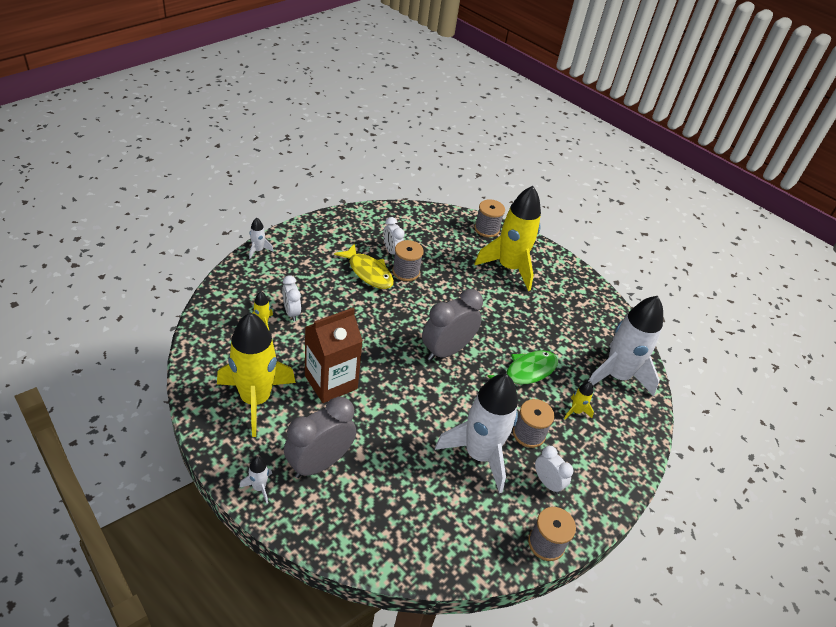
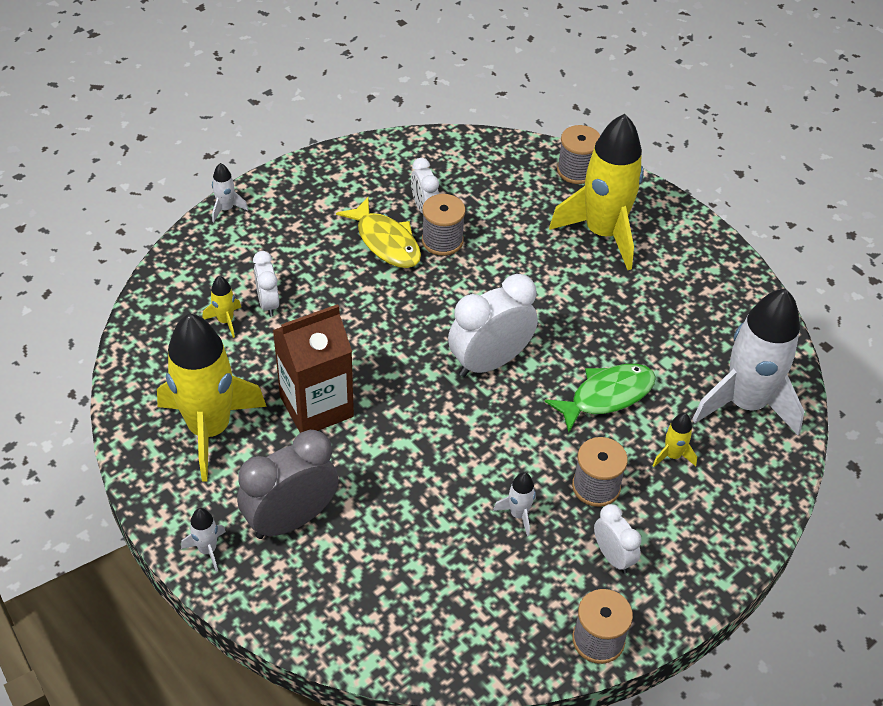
camera: 10 degrees right, 5 degrees up
(446, 350) = (489, 362): grey clock -> white clock
(479, 454) = (518, 514): white rocket -> white rocket, size x0.40

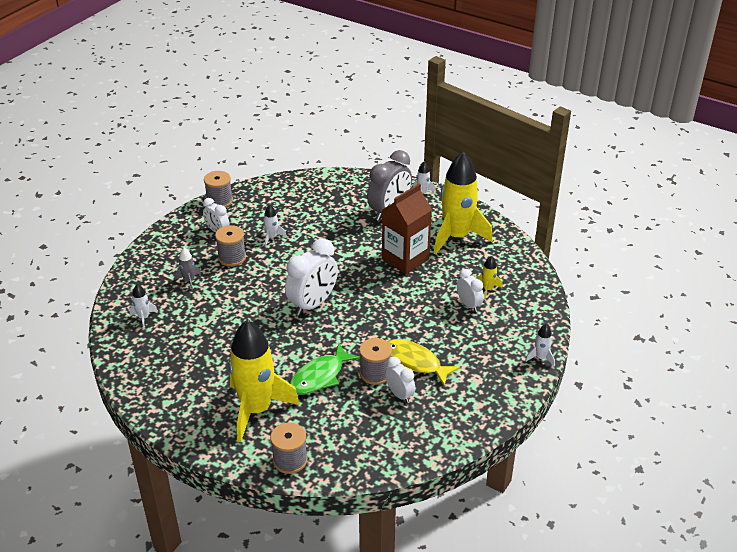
camera: 165 degrees right, 10 degrees down
(607, 396) = (233, 302): green fish -> green fish (320, 376)
(672, 455) = (189, 281): yellow rocket -> grey rocket
(745, 403) = (143, 318): white rocket -> white rocket, size x0.40

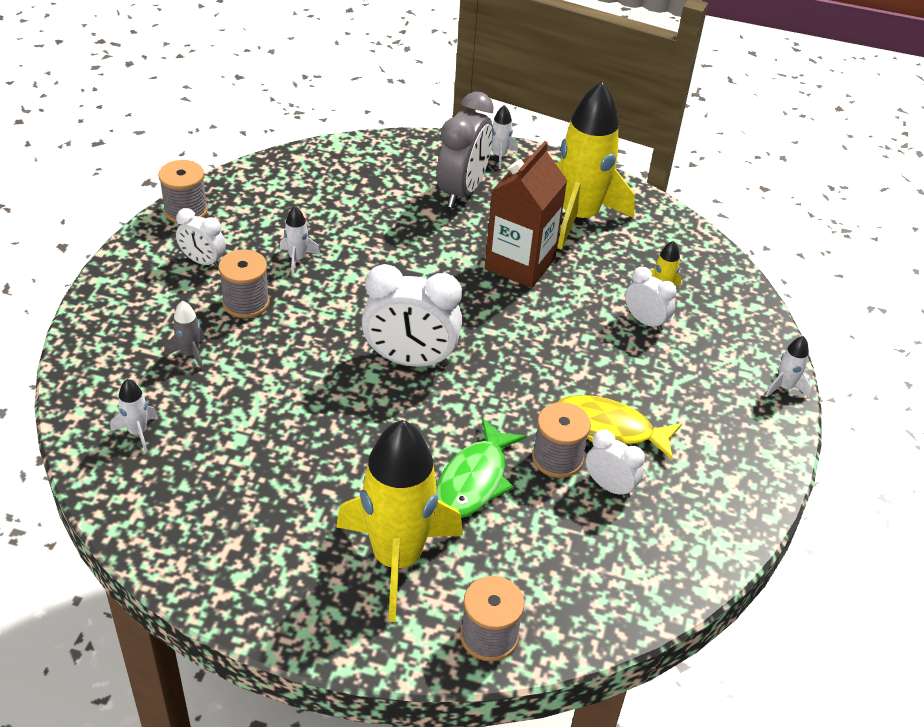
camera: 20 degrees left, 5 degrees up
(313, 304) = (410, 360): white clock -> white clock turned 75 degrees clockwise

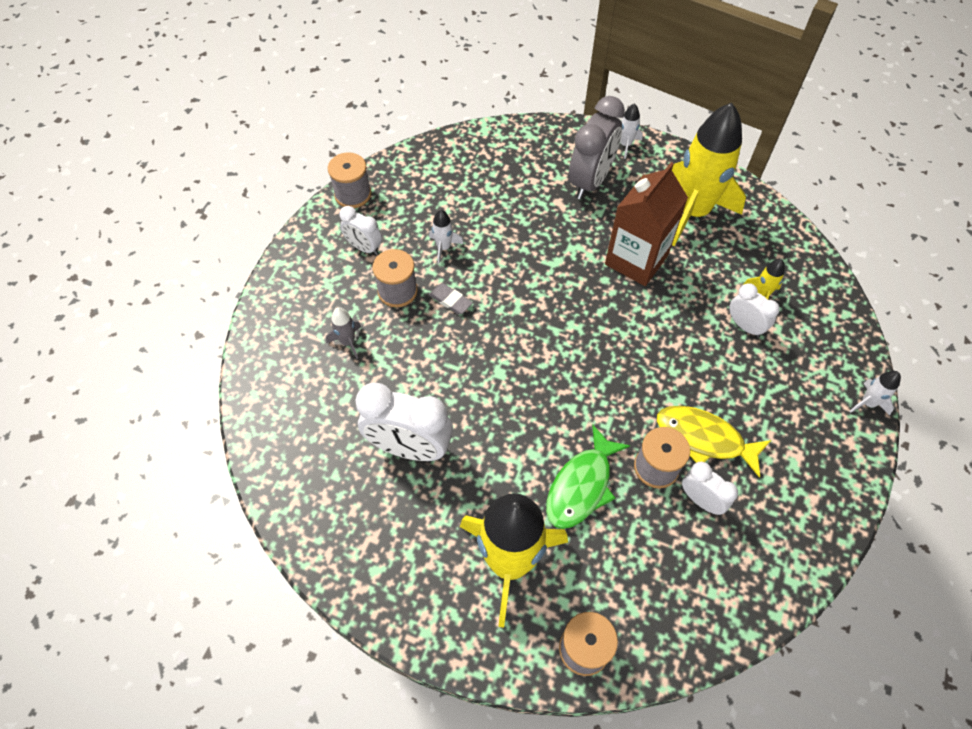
camera: 10 degrees right, 15 degrees up
(138, 432) = (300, 419): white rocket -> none
(309, 309) = (450, 300): none -> grey eraser
(410, 360) = (534, 357): white clock -> white clock (410, 448)

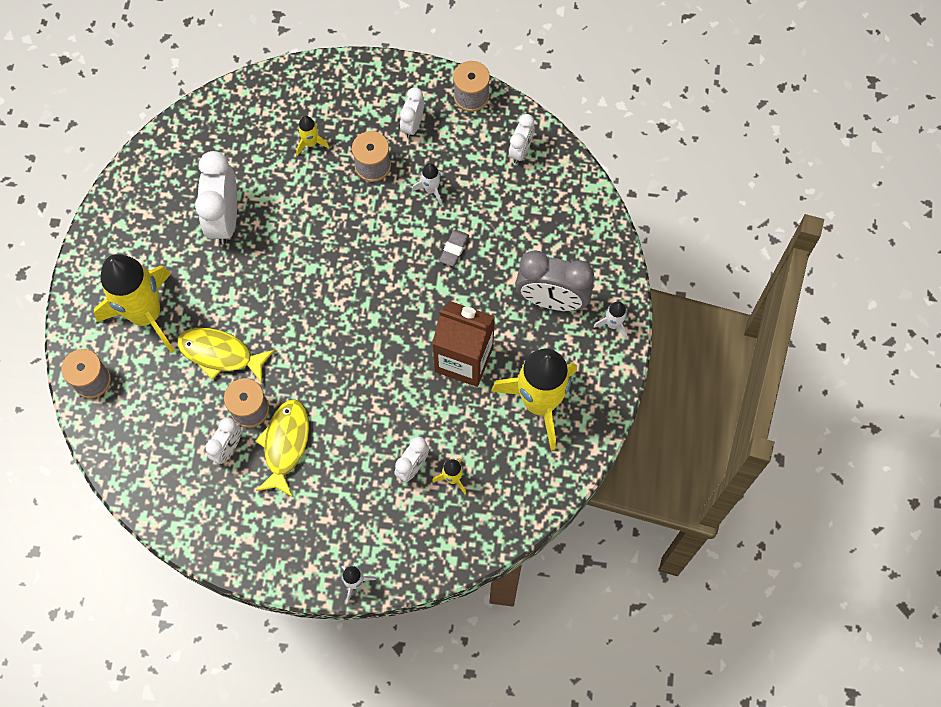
camera: 75 degrees right, 10 degrees up
(348, 342) = (311, 143): grey rocket -> yellow rocket
(428, 170) = (520, 150): none -> white clock
(450, 300) = (374, 211): grey eraser -> grey eraser (454, 249)
(581, 486) = (220, 354): green fish -> yellow fish

